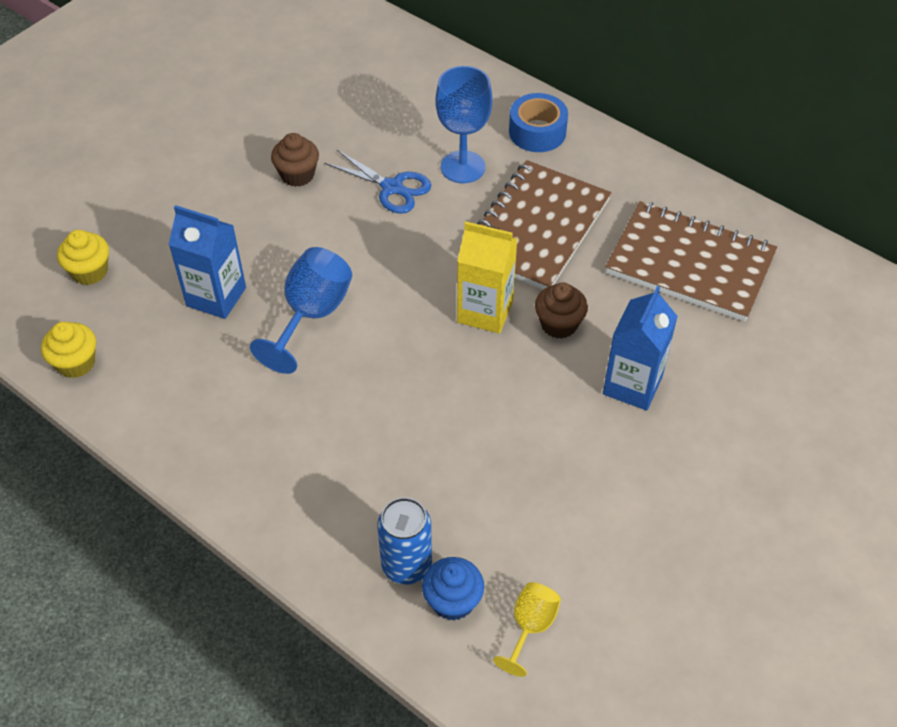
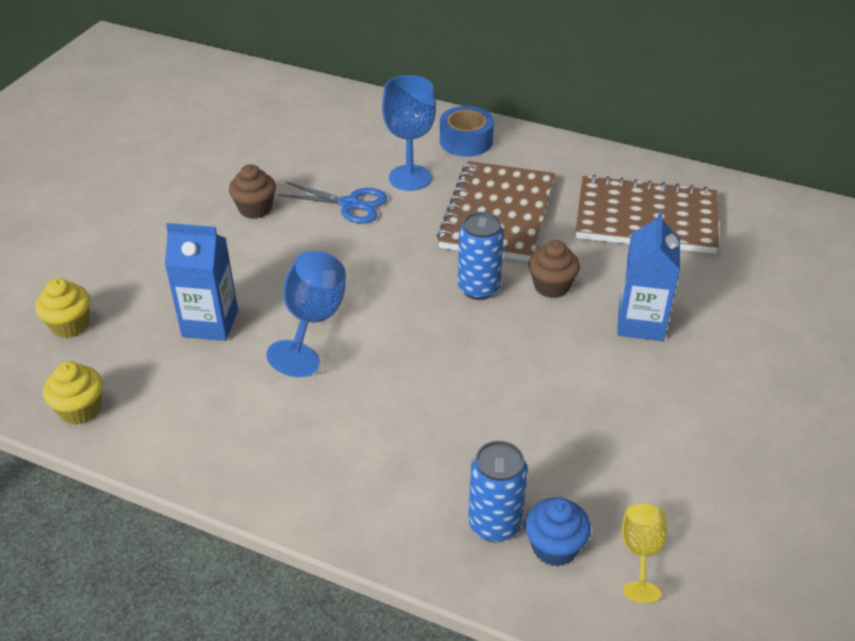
camera: 15 degrees left, 10 degrees down
(485, 311) = (479, 288): yellow carton -> blue can

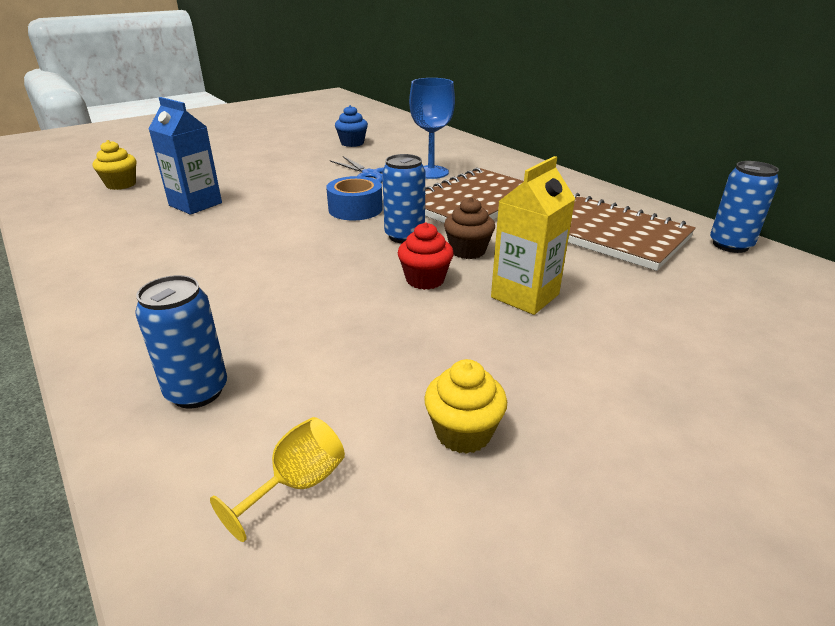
camera: 30 degrees right, 10 degrees down
(80, 409) = (57, 220): yellow cupcake -> yellow cupcake (463, 433)
(255, 209) = (307, 164): brown cupcake -> none
(312, 322) = (258, 221): blue goblet -> none
(466, 141) = (497, 164): blue tape -> blue tape (355, 209)
(549, 337) = (425, 280): none -> red cupcake
(554, 547) = (221, 435): blue cupcake -> blue cupcake (352, 143)
(641, 323) = (525, 296): blue carton -> yellow carton
(747, 198) = (730, 245): none -> blue can

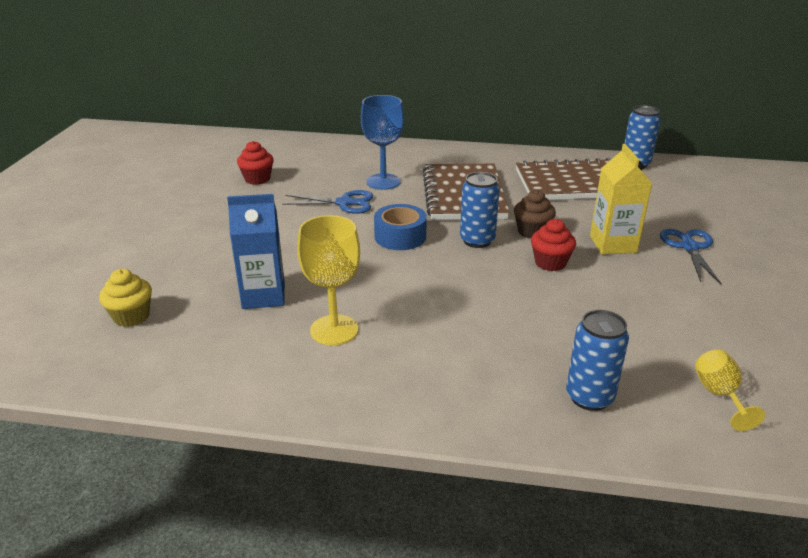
camera: 45 degrees left, 0 degrees up
(178, 241) = (334, 330): none -> yellow goblet
(352, 143) = (257, 179): blue cupcake -> red cupcake
(463, 433) = (723, 327): yellow cupcake -> none
(613, 342) = (689, 247): none -> blue scissors

